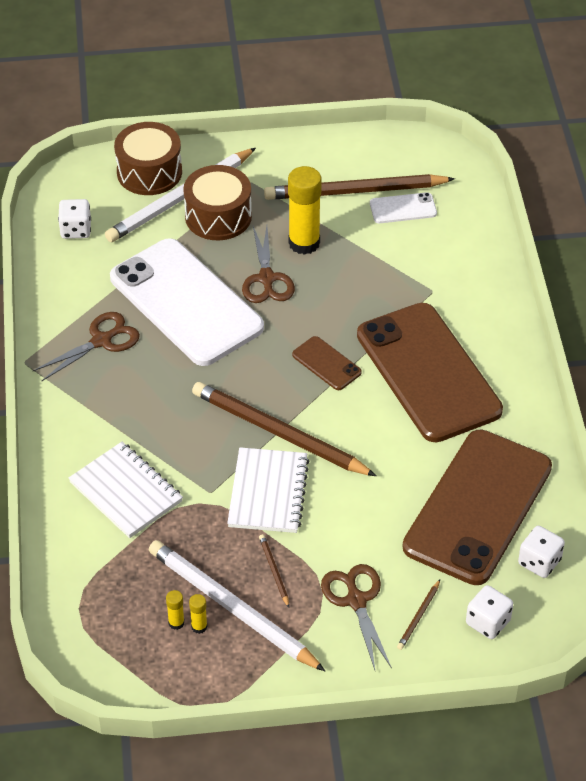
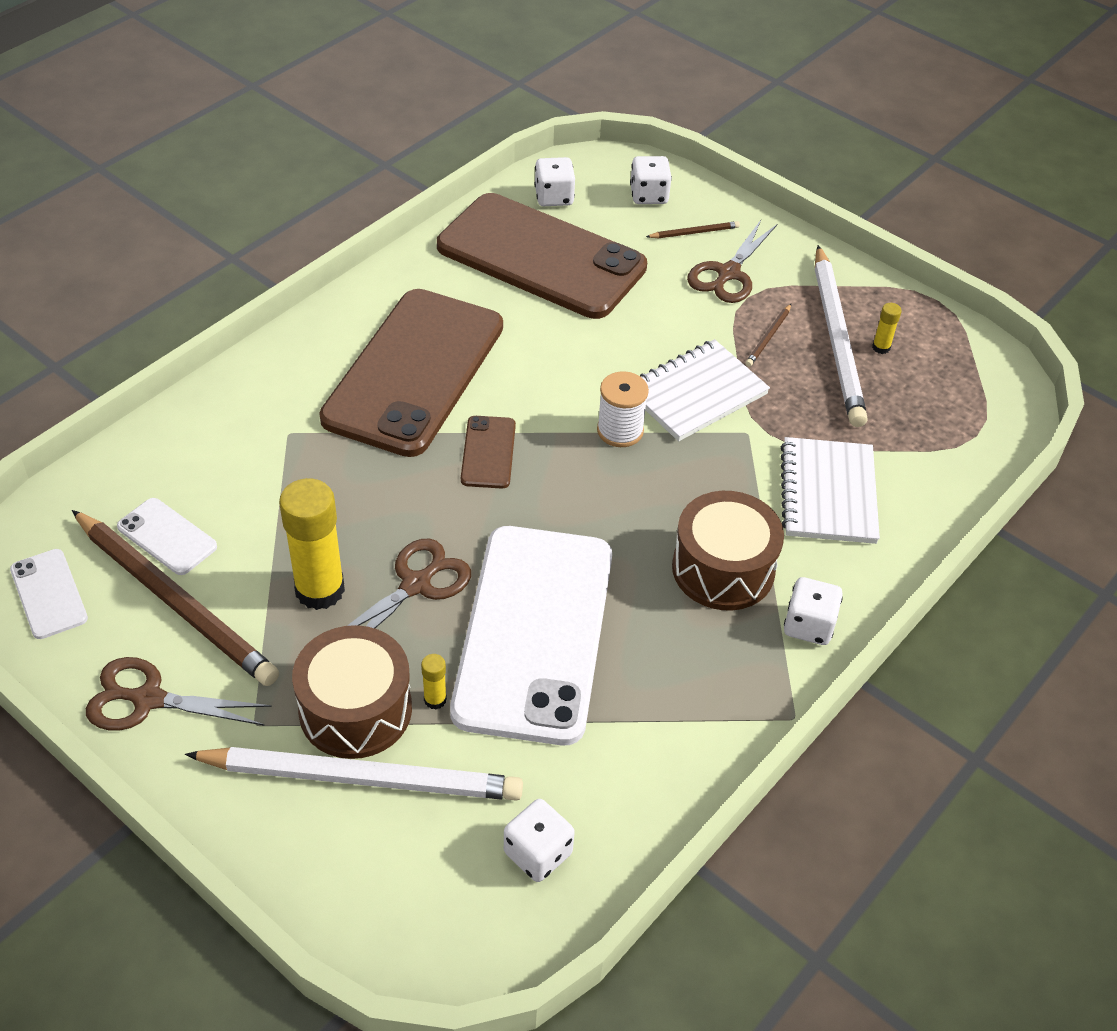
camera: 135 degrees left, 0 degrees up
(61, 410) = (808, 625): none -> white dice
(101, 341) = (679, 668): brown scissors -> brown scissors (148, 699)
(149, 172) = (342, 858): brown drum -> brown drum (723, 569)
(176, 623) = (898, 363): yellow glue stick -> yellow glue stick (435, 699)
(278, 433) = (620, 431): brown pencil -> white spool
(408, 153) = (49, 594): none -> white phone
(477, 507) = (541, 257): brown phone -> brown phone turned 45 degrees clockwise

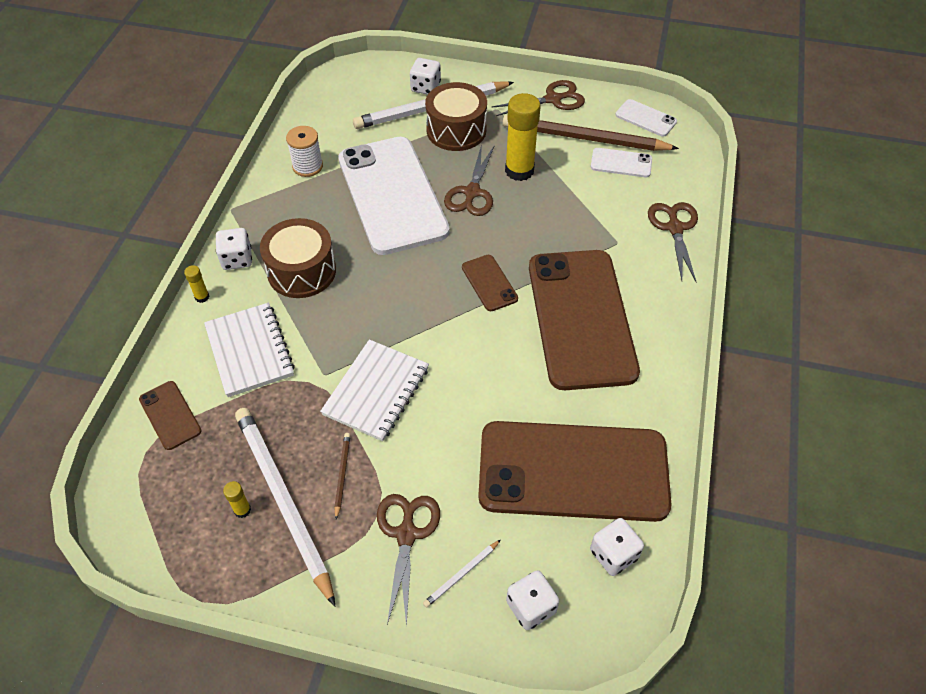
camera: 155 degrees right, 5 degrees up
(200, 420) = (675, 228): none -> brown scissors
(435, 699) = (421, 148): yellow glue stick -> yellow glue stick (202, 297)
(538, 853) = (334, 112): white dice -> white dice (425, 87)
(620, 431) = (414, 336): white spool -> white spool (307, 166)
(694, 232) = (461, 575): brown pencil -> white pencil
(942, 461) = (170, 415): none -> brown phone

